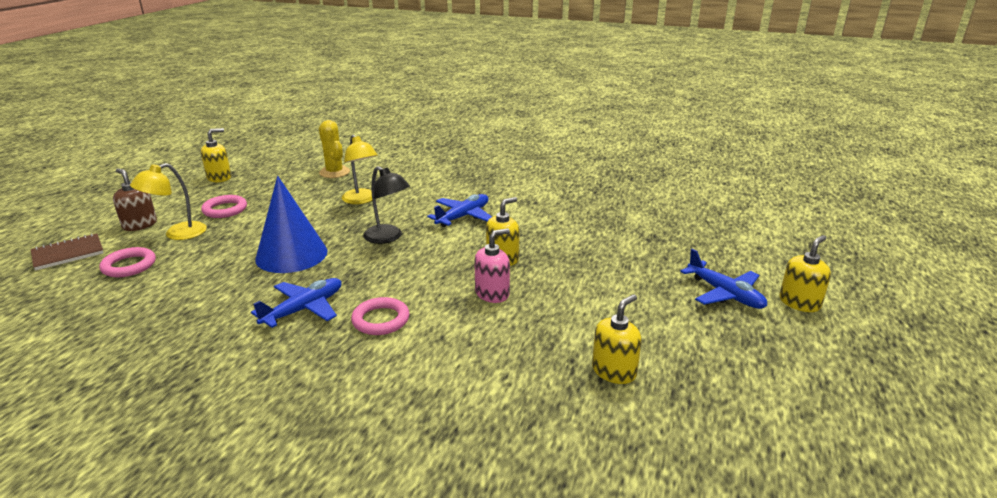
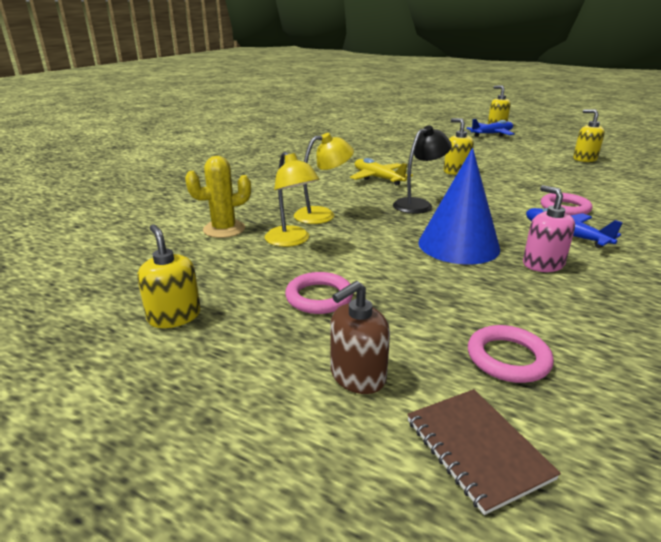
camera: 80 degrees left, 0 degrees up
(177, 234) = (399, 329): yellow lamp -> yellow lamp (292, 241)
(463, 216) = (378, 178): blue plane -> yellow plane
(492, 293) = (510, 176): pink soap dispenser -> pink soap dispenser (542, 264)

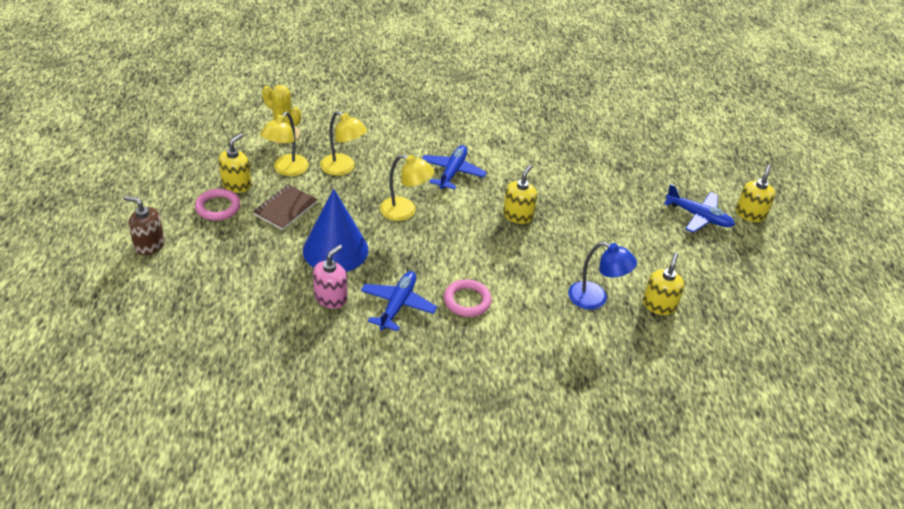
camera: 55 degrees right, 15 degrees up
(174, 316) = (167, 163): yellow soap dispenser -> yellow soap dispenser (236, 184)
(378, 178) = (452, 172): yellow plane -> blue plane
(418, 204) = (405, 211): black lamp -> yellow lamp
(477, 449) = (115, 295): brown notebook -> brown notebook (285, 208)
(508, 358) = (194, 296): pink ring -> none
(573, 171) = (595, 299): none -> blue lamp

